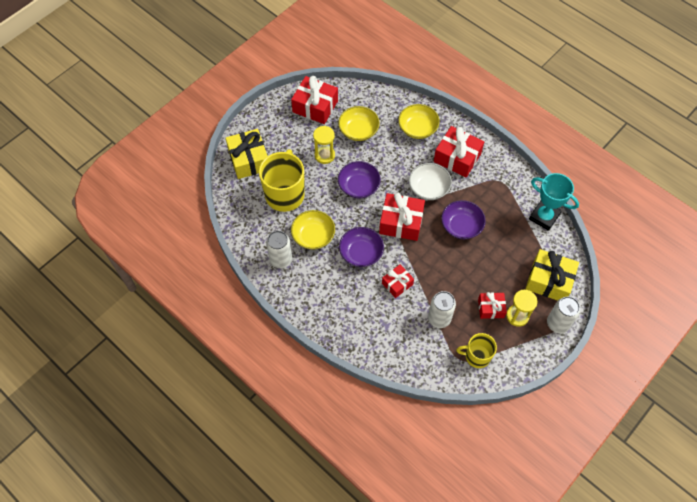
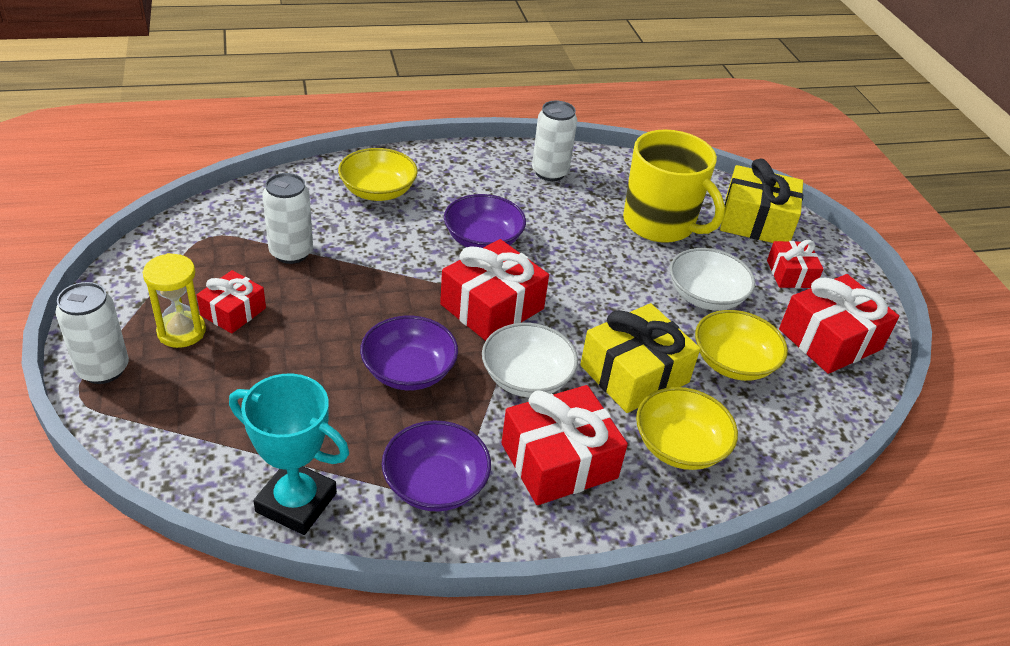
camera: 120 degrees right, 20 degrees down
(313, 236) = (559, 214): yellow bowl -> yellow bowl (378, 191)
(324, 155) = (705, 296): yellow hourglass -> white bowl
(359, 186) = (608, 300): purple bowl -> purple bowl (435, 484)
(397, 284) = (393, 245): red gift -> red gift (790, 274)
(477, 356) = (190, 253): yellow mug -> none
(544, 217) = (296, 502): turquoise trophy -> turquoise trophy turned 45 degrees clockwise
(549, 281) = (178, 413): yellow gift -> yellow gift (634, 374)

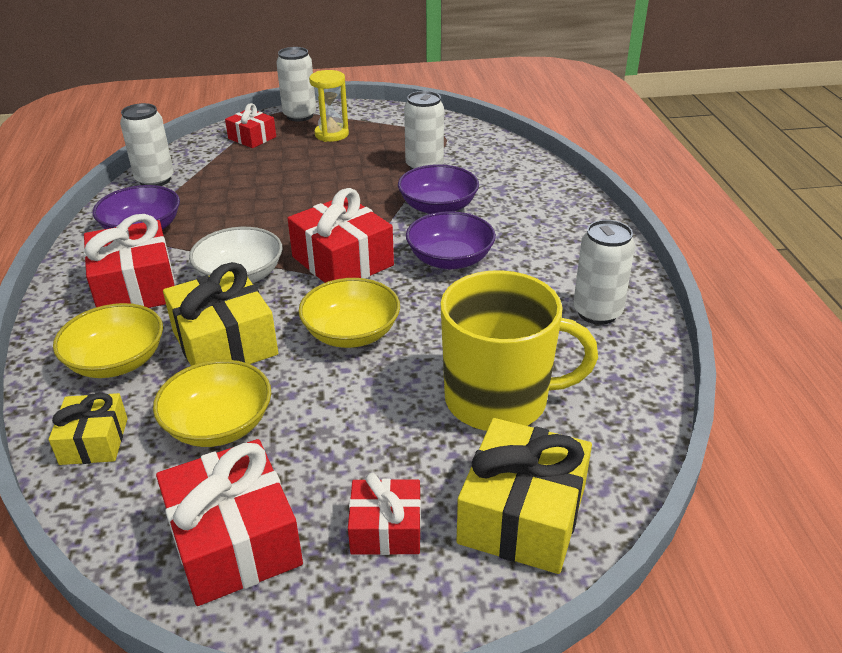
camera: 100 degrees right, 5 degrees down
(233, 312) = (351, 149): red gift -> red gift (252, 138)
(296, 502) = (155, 180): turquoise trophy -> white can
(378, 191) = (525, 202): yellow bowl -> yellow bowl (351, 333)
(409, 371) = (266, 219): purple bowl -> purple bowl (438, 207)
(660, 224) = (499, 399): yellow mug -> yellow mug turned 135 degrees counterclockwise
(705, 296) = (343, 420): white bowl -> none
(778, 435) = (94, 441): none -> yellow gift

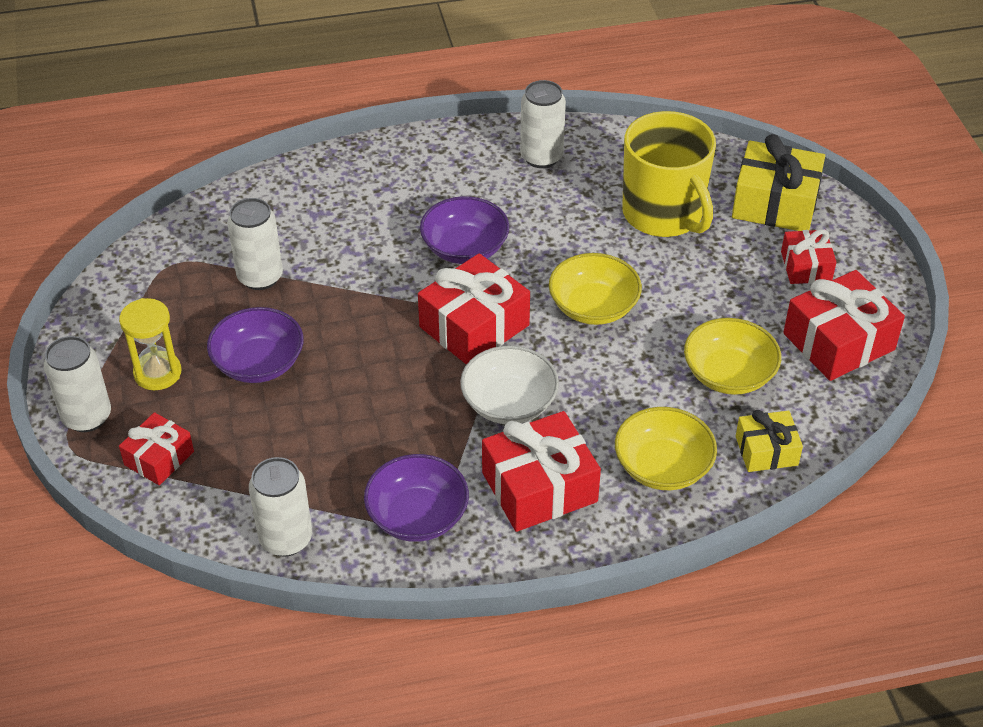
camera: 95 degrees left, 10 degrees up
(224, 343) = (622, 392): yellow gift -> none
(438, 207) = (359, 261): purple bowl -> purple bowl (258, 363)
(499, 399) = (663, 214): yellow mug -> yellow mug turned 150 degrees clockwise

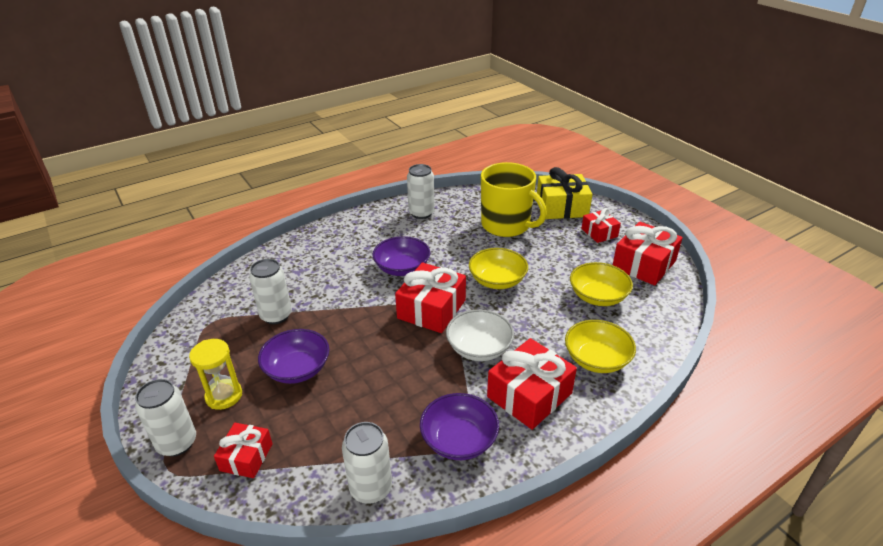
camera: 20 degrees left, 10 degrees down
(766, 450) = (649, 332): yellow gift -> none

